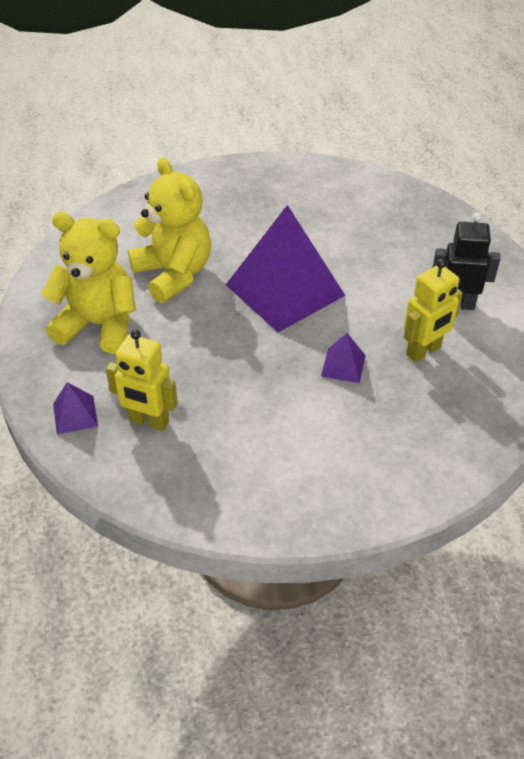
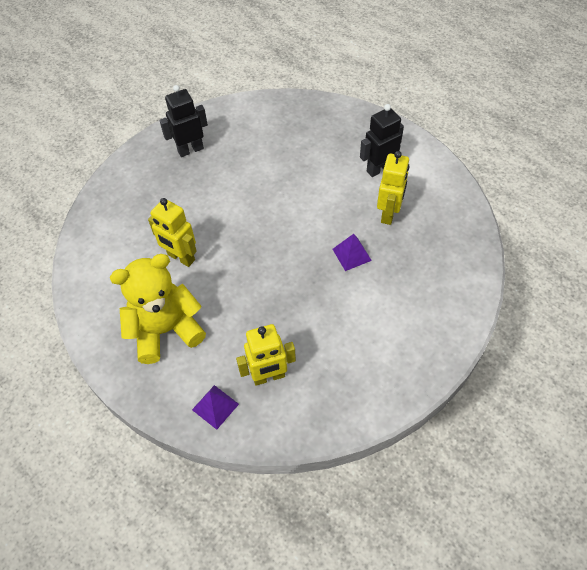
camera: 35 degrees left, 10 degrees up
(173, 274) = (181, 257): yellow teddy bear -> yellow robot
(276, 190) = (190, 150): none -> black robot
(285, 289) = (266, 223): purple pyramid -> none

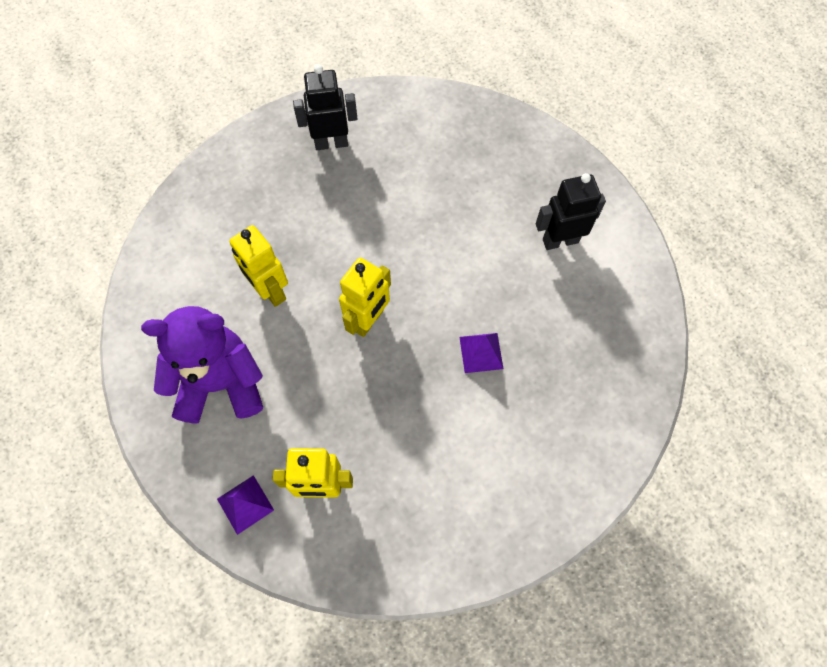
camera: 15 degrees right, 10 degrees up
(165, 330) = (221, 383): yellow teddy bear -> purple teddy bear
(389, 214) = (549, 309): yellow robot -> yellow robot (368, 320)

